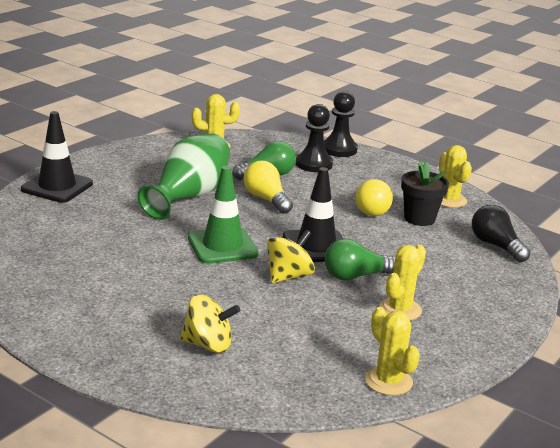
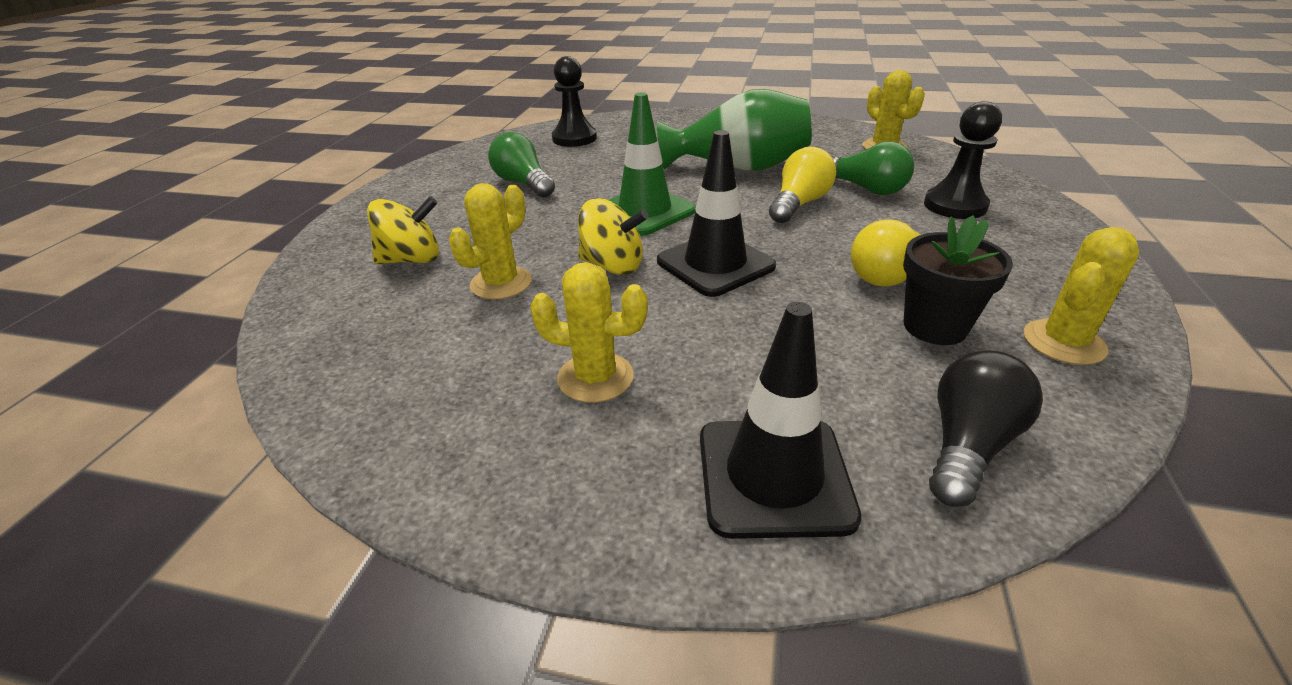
camera: 70 degrees right, 10 degrees up
(57, 186) = (672, 120): black traffic cone -> black traffic cone (774, 476)
(208, 345) = (412, 259): yellow spinning top -> yellow spinning top turned 90 degrees counterclockwise
(339, 149) = (1039, 209): black pawn -> black pawn (574, 138)
(355, 276) = (664, 313): green light bulb -> green light bulb (523, 183)
(388, 381) = (366, 415): yellow cactus -> yellow cactus (501, 283)

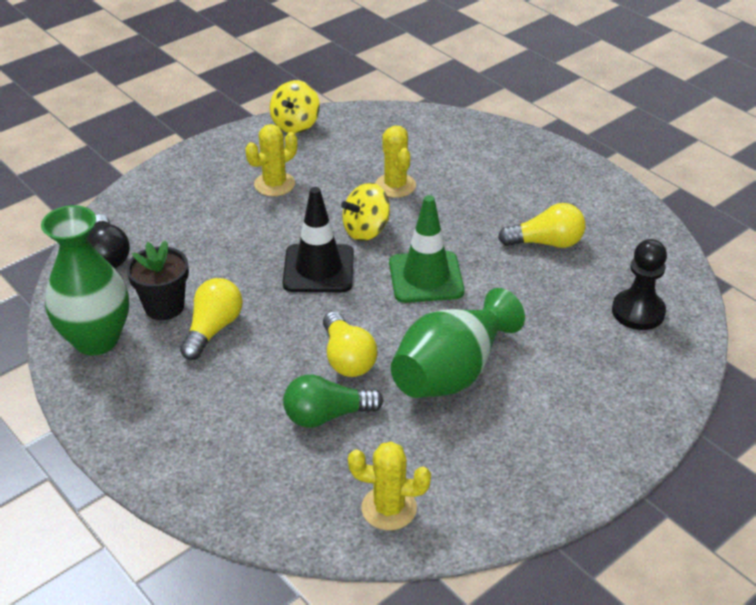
camera: 125 degrees right, 5 degrees up
(412, 259) = (464, 164): yellow spinning top -> yellow spinning top (295, 124)
(523, 183) = (546, 243): green light bulb -> yellow light bulb
(774, 476) = (165, 200): black traffic cone -> none
(955, 205) = (243, 440): black pawn -> none
(1063, 342) = (96, 339): yellow cactus -> green vase

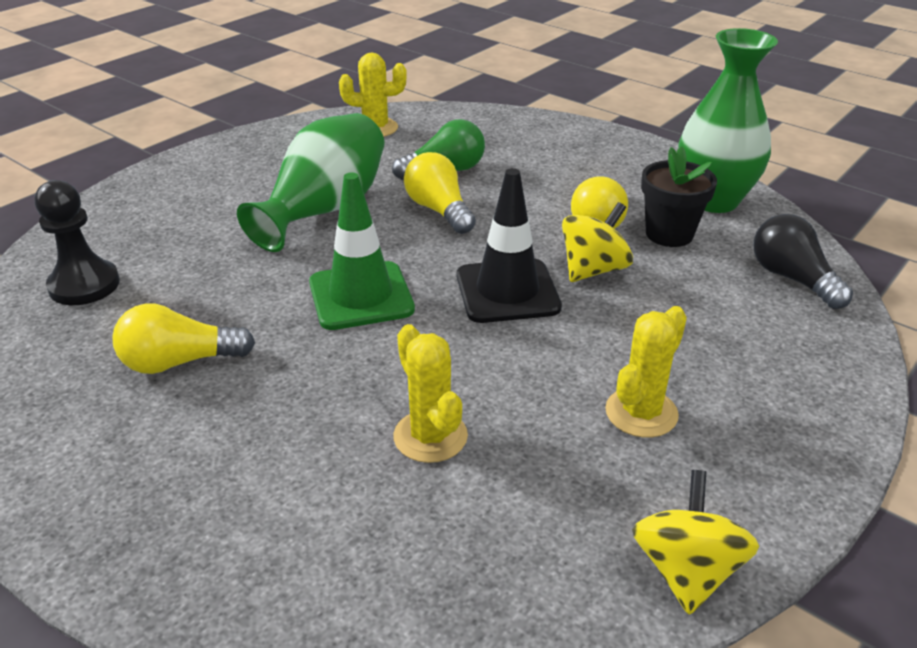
camera: 170 degrees right, 5 degrees down
(366, 230) = (459, 350): yellow spinning top -> yellow spinning top (593, 270)

